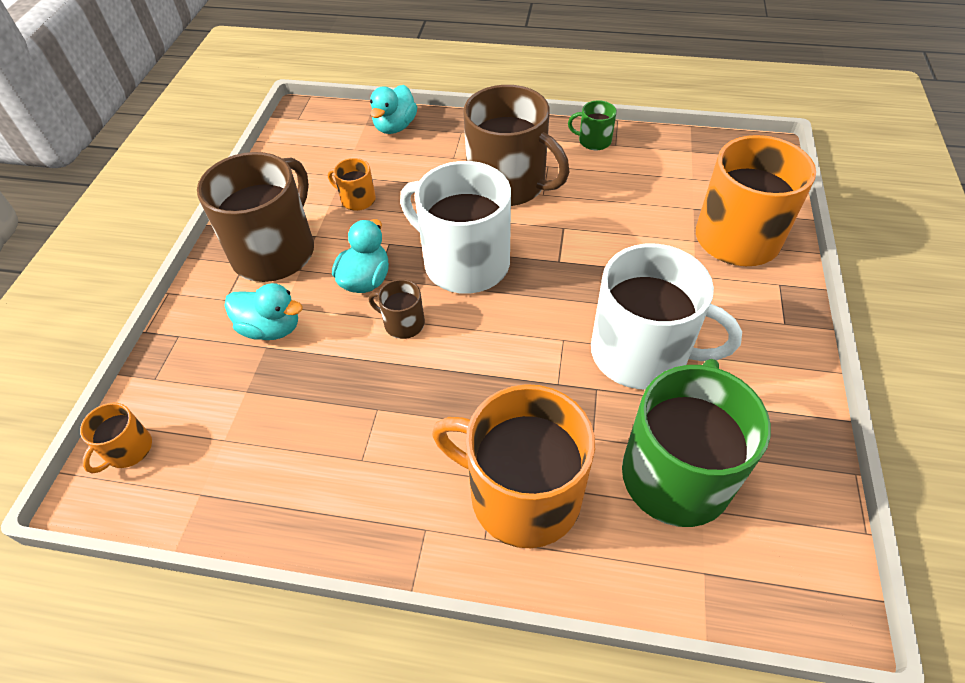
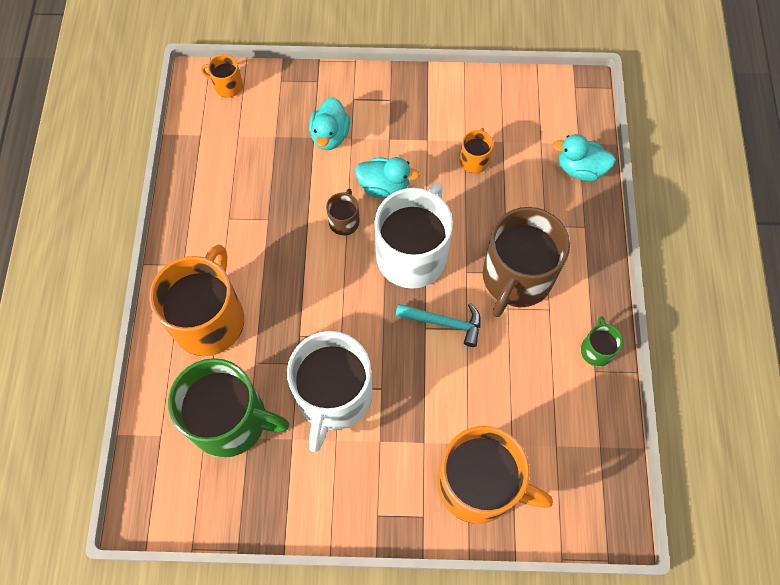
camera: 80 degrees right, 15 degrees up
(275, 251) = (405, 116): brown mug -> none
(554, 244) = (444, 323): none -> turquoise hammer

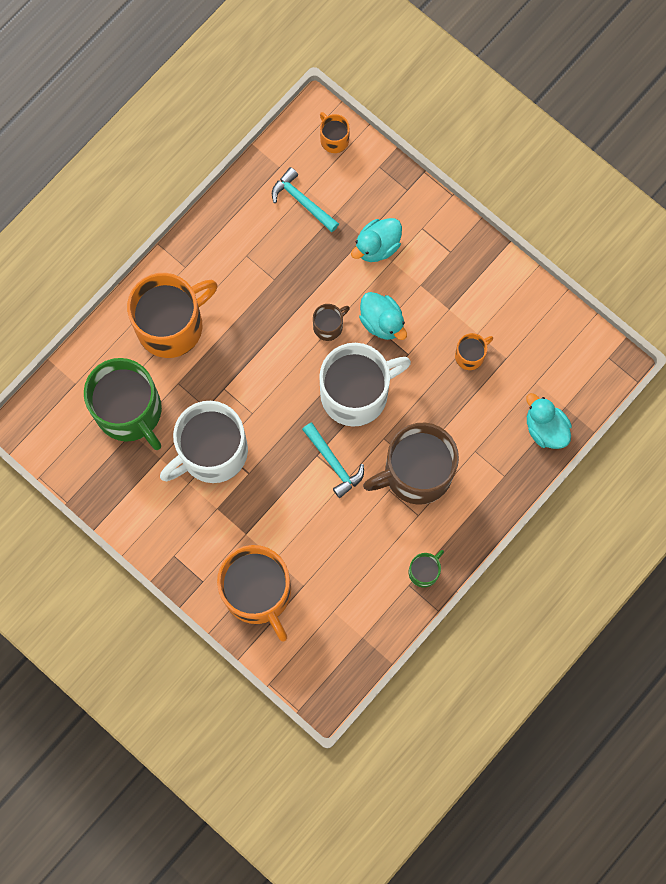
camera: 40 degrees right, 10 degrees up
(241, 146) = (302, 201): none -> turquoise hammer

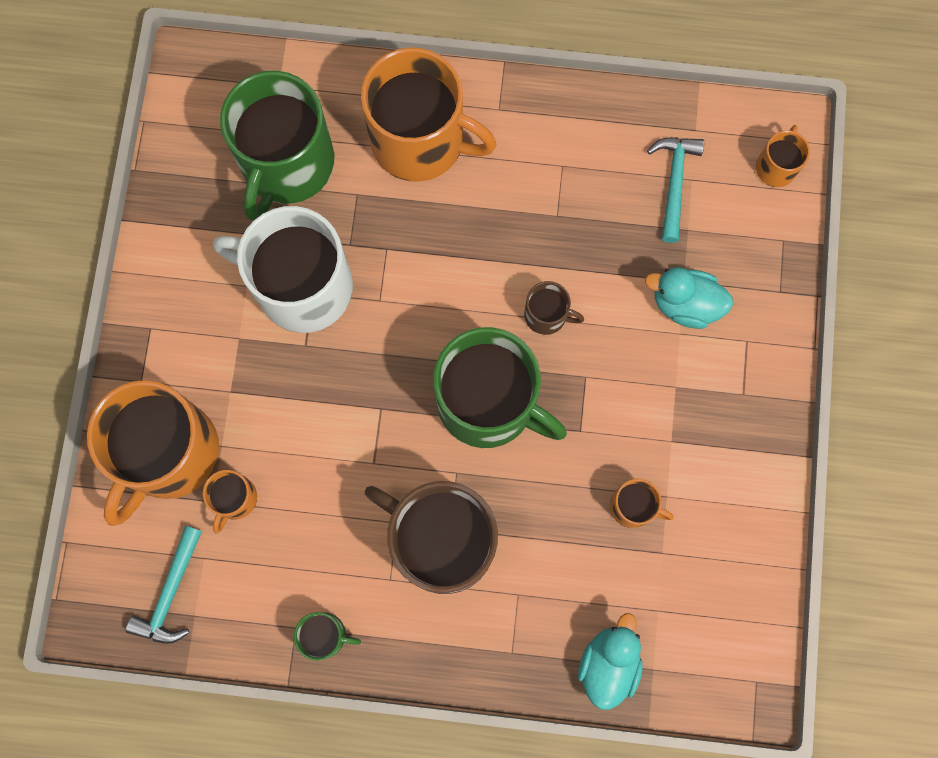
camera: 55 degrees right, 0 degrees up
(311, 572) = (235, 499): none -> orange mug
(333, 463) = (385, 434): turquoise hammer -> turquoise hammer (171, 593)
(356, 393) = (488, 402): white mug -> green mug
(382, 322) = (597, 373): turquoise duck -> none

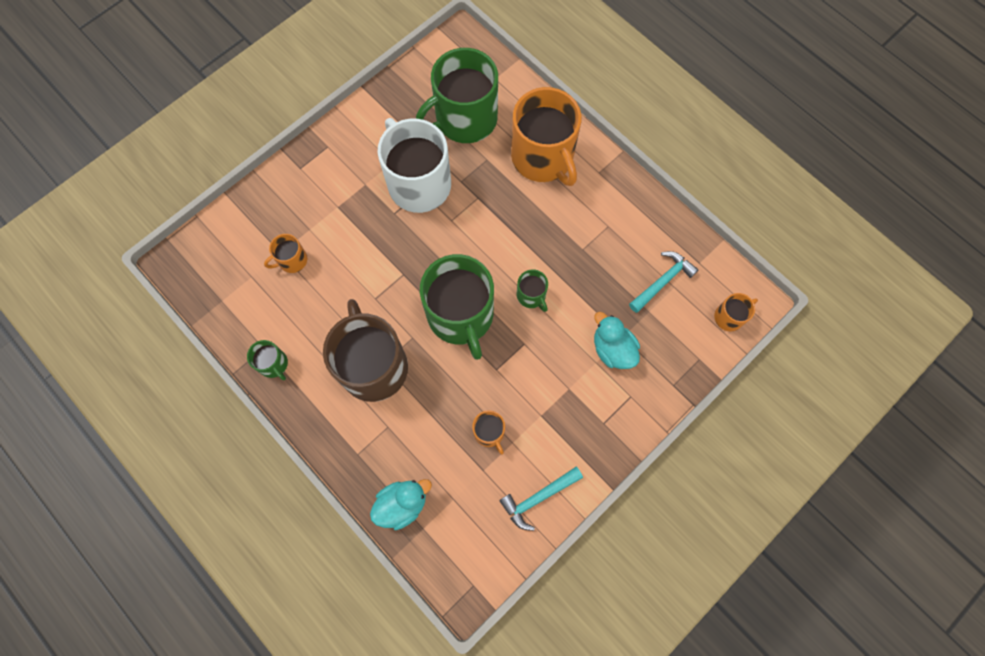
camera: 40 degrees right, 5 degrees down
(169, 453) = (281, 213): orange mug -> none
(171, 593) = (221, 280): turquoise hammer -> turquoise hammer (538, 498)
(546, 315) = (531, 295): brown mug -> green mug

